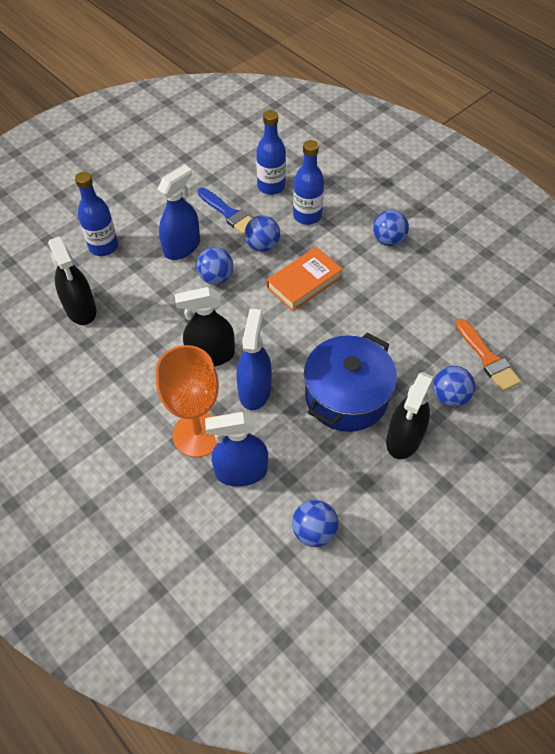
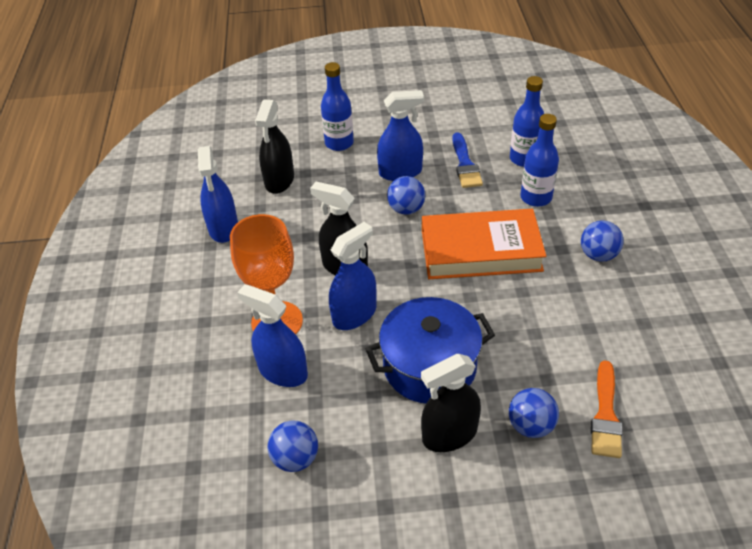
camera: 40 degrees right, 10 degrees down
(70, 381) = (223, 228): none -> blue spray bottle
(262, 246) = (470, 203): blue ball -> none
(304, 282) = (481, 251): orange book -> orange book, size x1.56

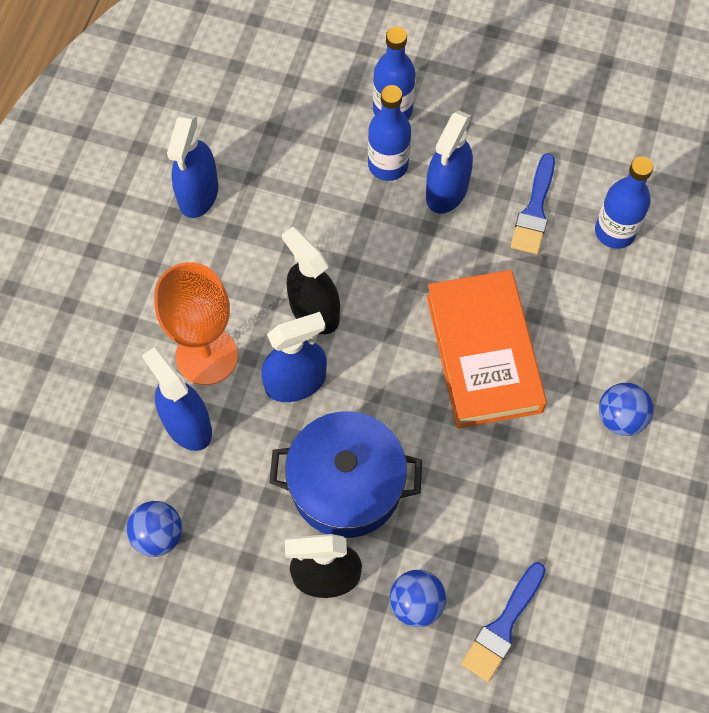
camera: 20 degrees right, 20 degrees up
(279, 180) = (293, 144): black spray bottle -> none
(400, 172) = (447, 190): blue spray bottle -> blue spray bottle turned 105 degrees clockwise
(406, 209) = (426, 253): blue ball -> none
(481, 251) = (483, 353): orange book -> orange book turned 60 degrees clockwise
(536, 197) = (594, 300): blue bottle -> blue bottle (388, 165)
(605, 415) = (503, 626): orange brush -> blue brush

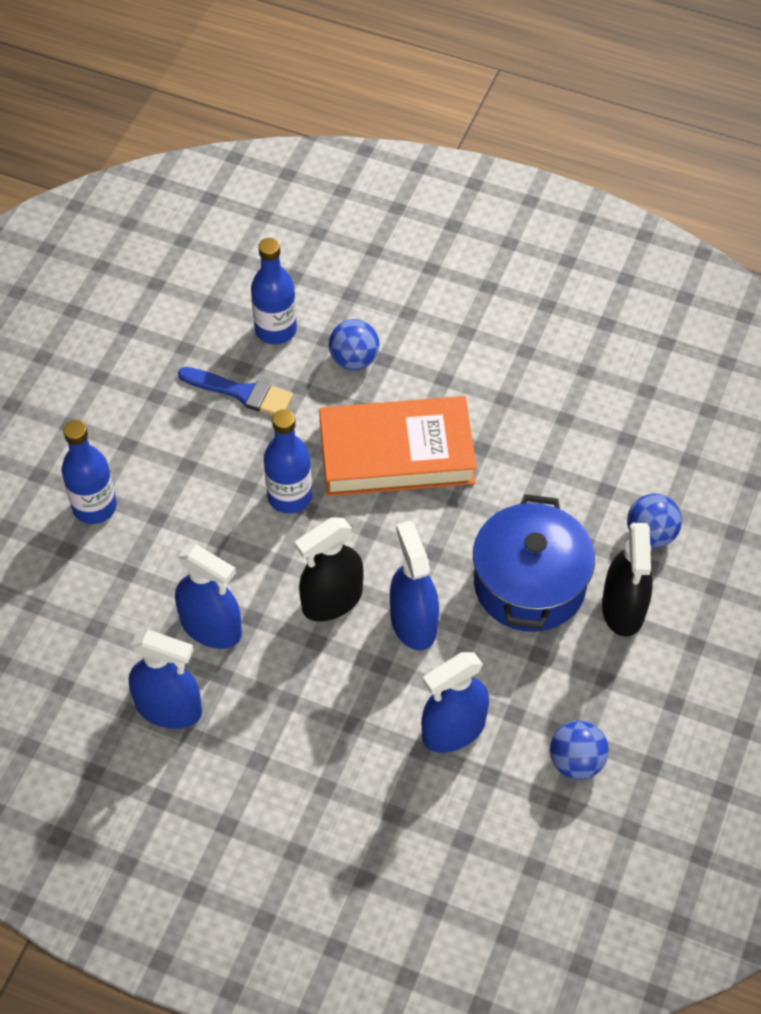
camera: 85 degrees left, 10 degrees down
(206, 356) = (375, 707): orange goblet -> none
(388, 165) = (164, 517): blue bottle -> blue bottle (289, 497)
(447, 190) = (205, 466): blue spray bottle -> blue spray bottle (211, 627)
(503, 626) = (672, 467): blue brush -> none
(620, 418) = (474, 352): blue ball -> blue ball (354, 360)

